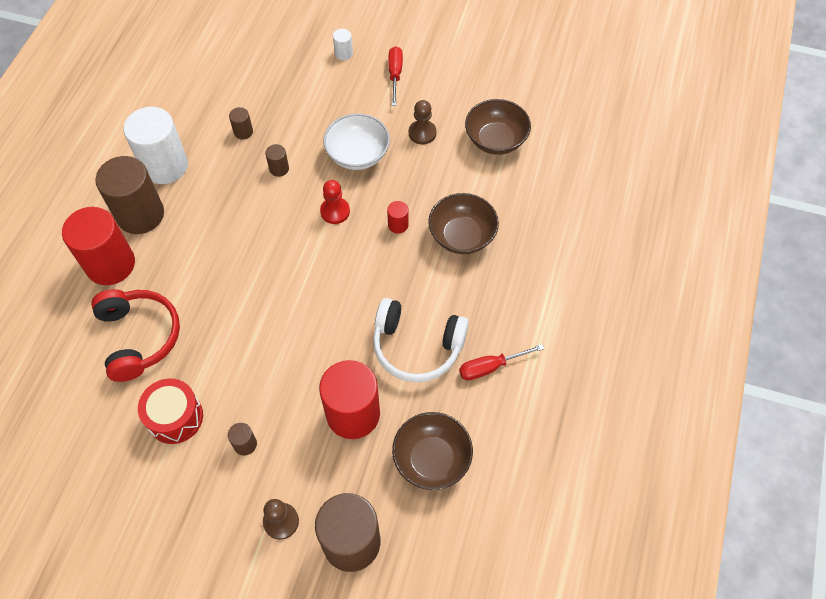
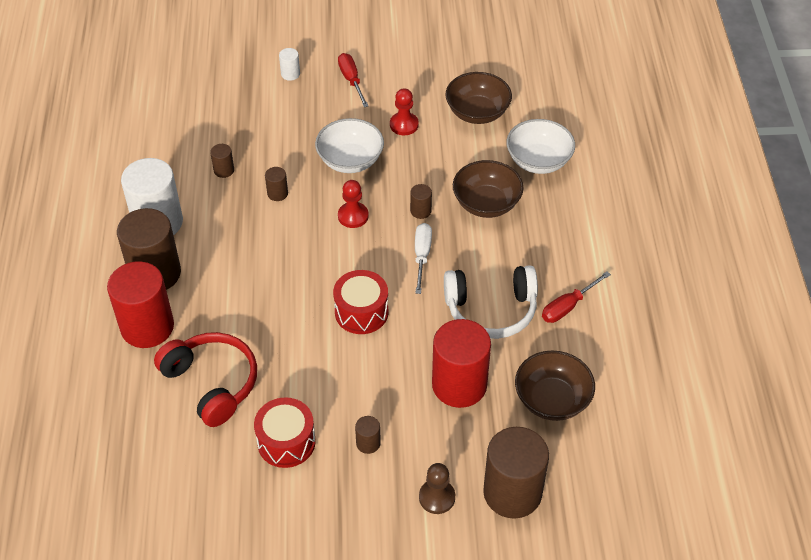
camera: 20 degrees left, 10 degrees down
(299, 310) = (361, 312): none -> red drum
(378, 271) = (422, 256): none -> white screwdriver
(398, 225) = (420, 211): red cylinder -> brown cylinder
(422, 133) = (404, 125): brown pawn -> red pawn
(531, 207) = (538, 161): none -> white bowl

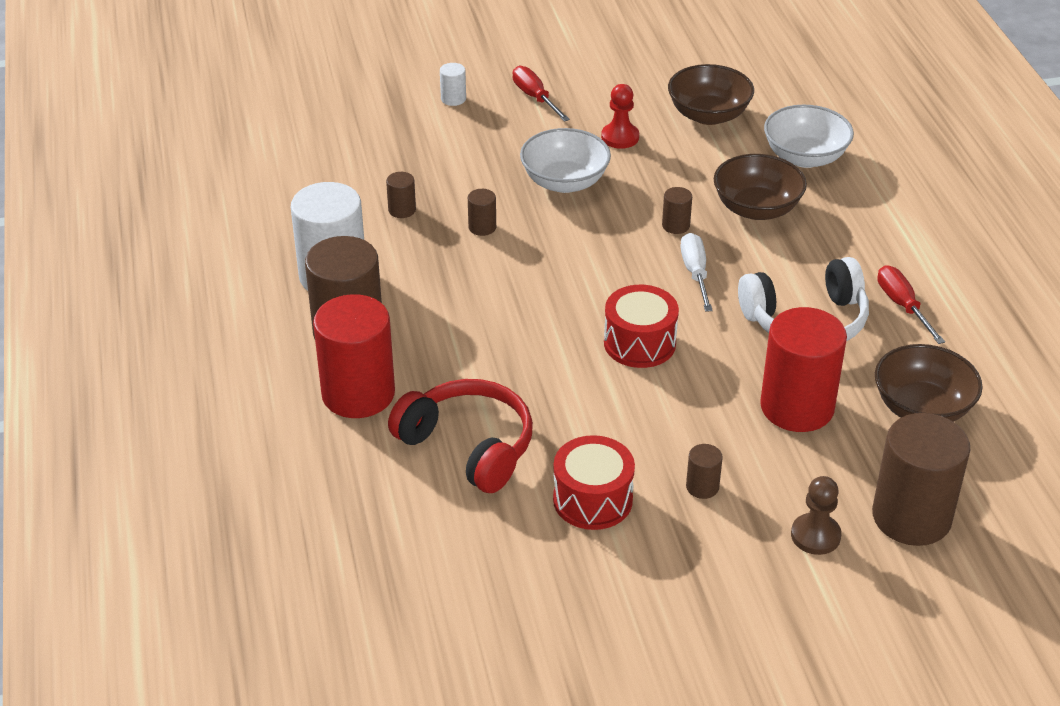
camera: 10 degrees left, 10 degrees down
(353, 216) = (590, 241): red pawn -> none
(568, 306) = (902, 306): red screwdriver -> red screwdriver turned 120 degrees clockwise

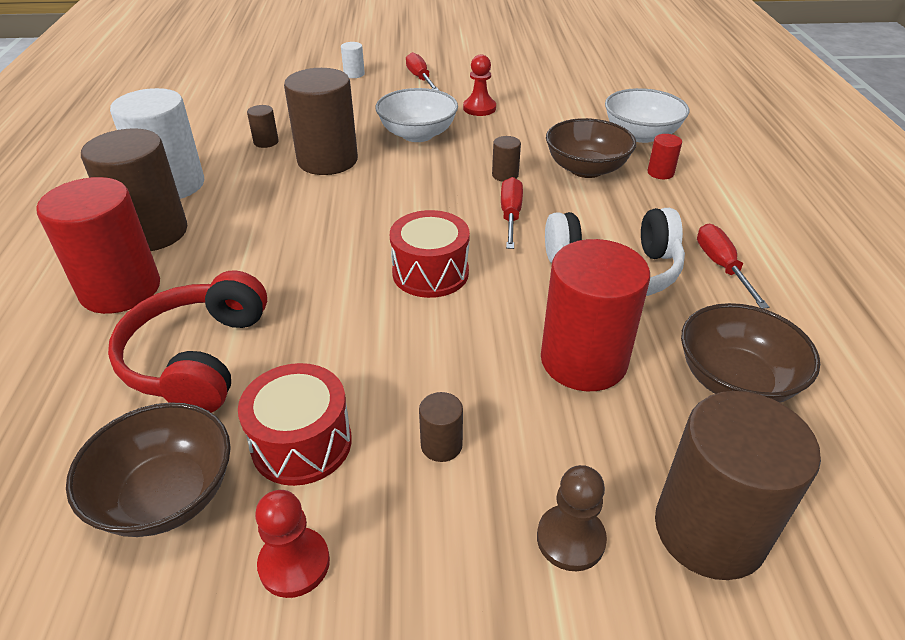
camera: 10 degrees right, 0 degrees up
(469, 446) = (197, 358): red headphones -> red headphones turned 135 degrees counterclockwise
(482, 227) = (327, 160): brown cylinder -> brown cylinder, size x2.34
(626, 576) = (294, 564): none -> red pawn
(695, 273) = (510, 215): white screwdriver -> red screwdriver
(708, 115) = (561, 100): brown bowl -> brown bowl (166, 495)
(832, 205) = (660, 173): none -> red cylinder

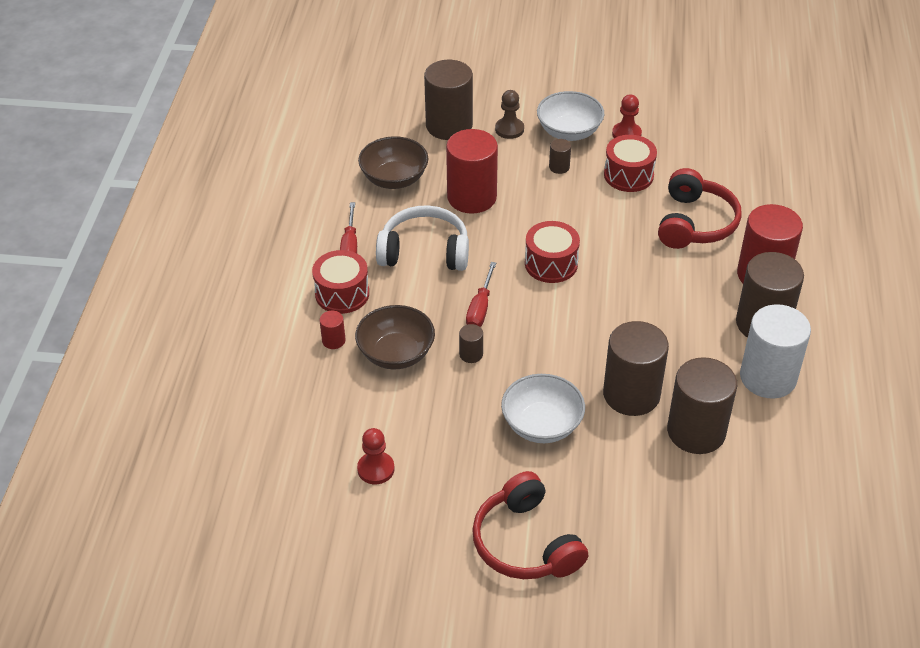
camera: 170 degrees left, 5 degrees up
(166, 495) = (689, 162): brown bowl -> none
(266, 142) = (696, 431): brown cylinder -> brown cylinder, size x2.34
(354, 74) = (609, 566): white cylinder -> none
(420, 78) = (525, 543): red screwdriver -> red headphones
(479, 108) = (467, 465): red pawn -> red pawn (376, 469)
(641, 135) = (319, 396): white bowl -> white bowl (569, 132)
(686, 213) = (342, 294): none -> red drum

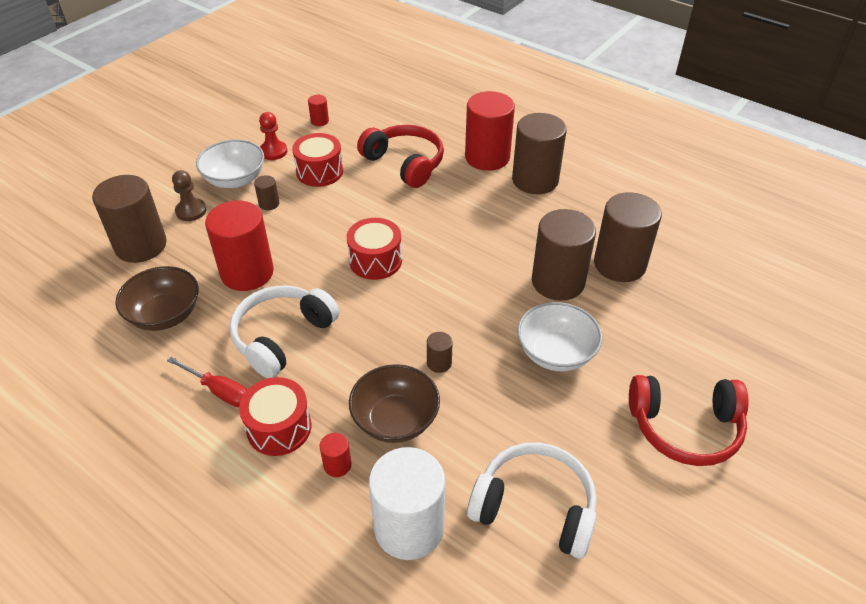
camera: 60 degrees left, 0 degrees up
(376, 469) = (535, 507): red pawn -> white headphones
(480, 308) = (388, 330): red screwdriver -> none
(698, 139) = (319, 121): none -> red cylinder
(768, 377) = (589, 203): white cylinder -> white cylinder (409, 528)

